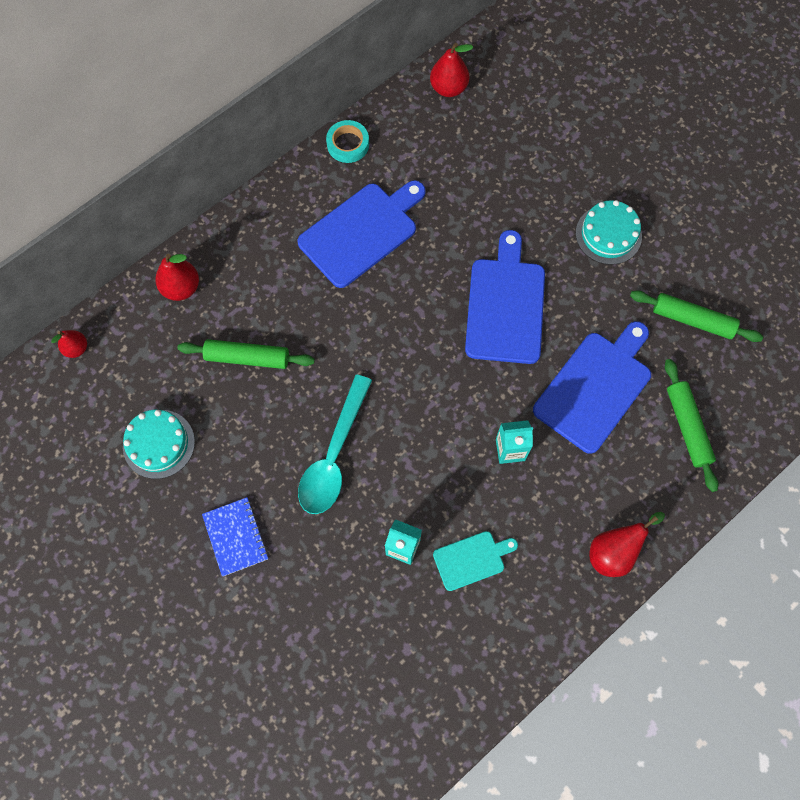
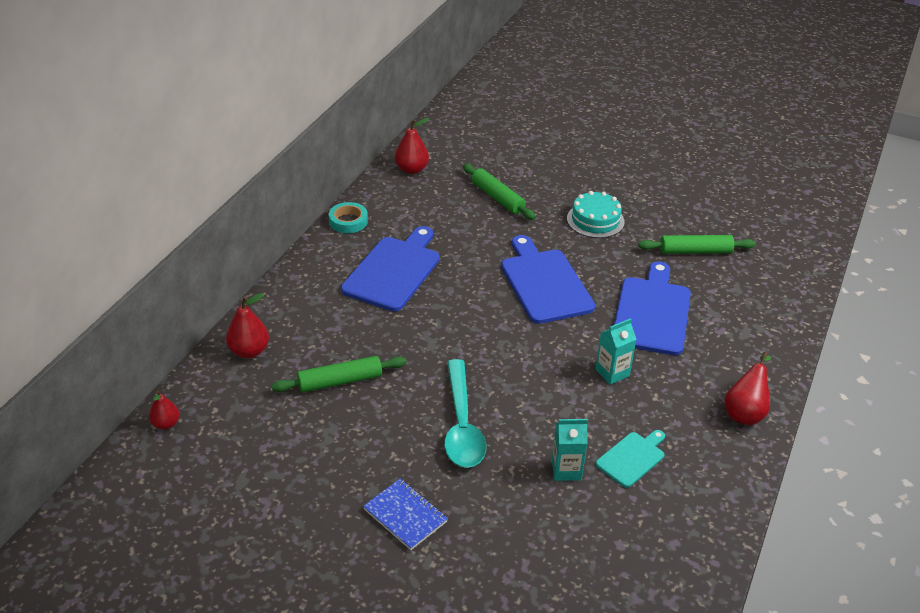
camera: 25 degrees left, 30 degrees down
(159, 444) = (288, 469): turquoise cake -> none
(687, 427) = (740, 315): green rolling pin -> green rolling pin (497, 198)

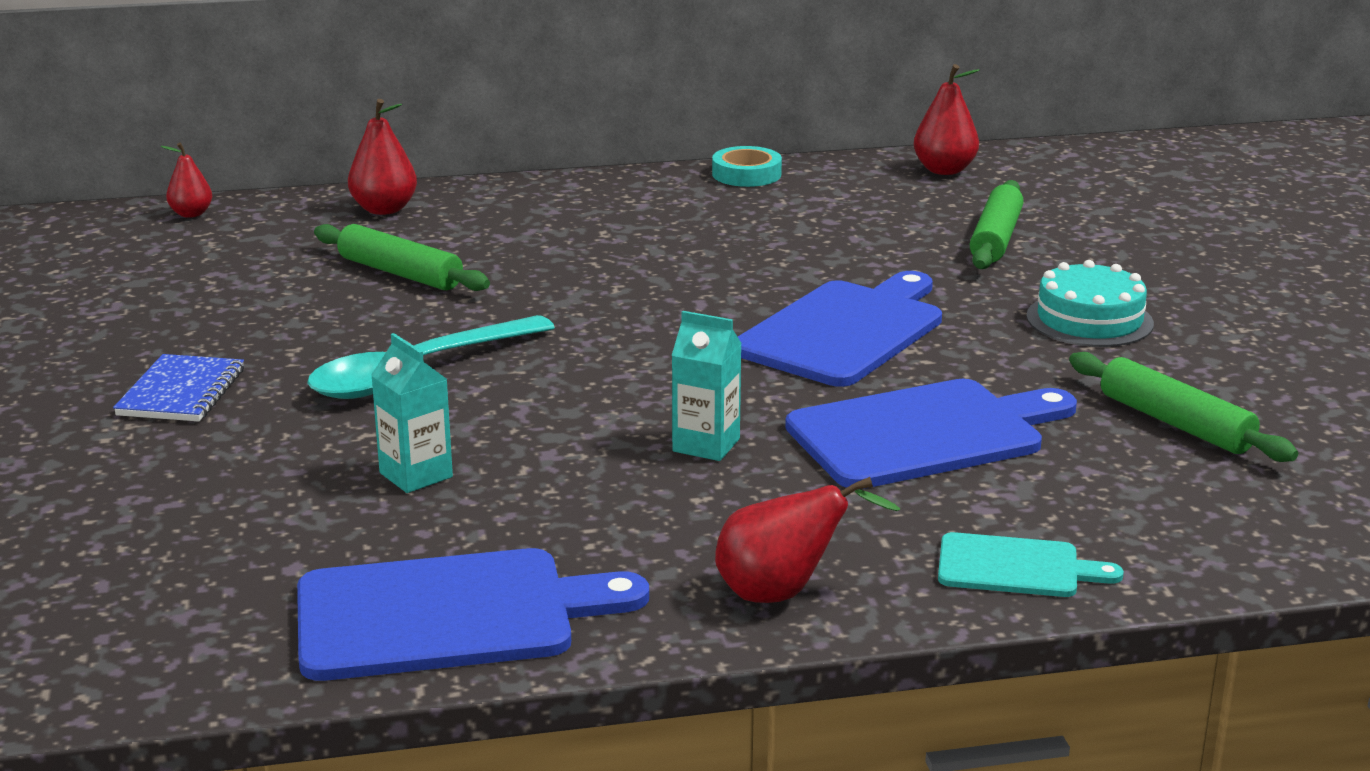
camera: 55 degrees right, 15 degrees down
(394, 271) = (687, 231): blue cutting board -> blue cutting board (448, 615)
(632, 458) = (514, 520): turquoise cutting board -> turquoise cutting board (1015, 567)

